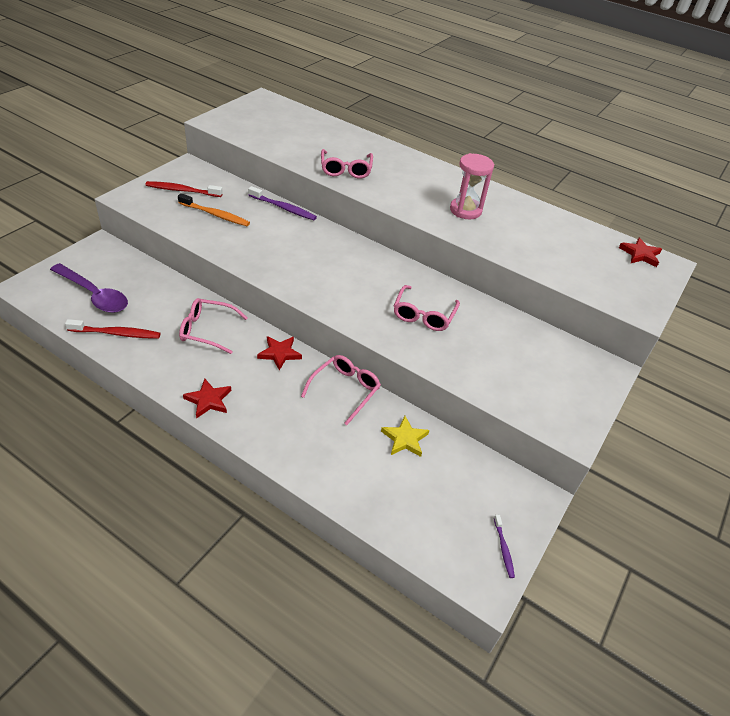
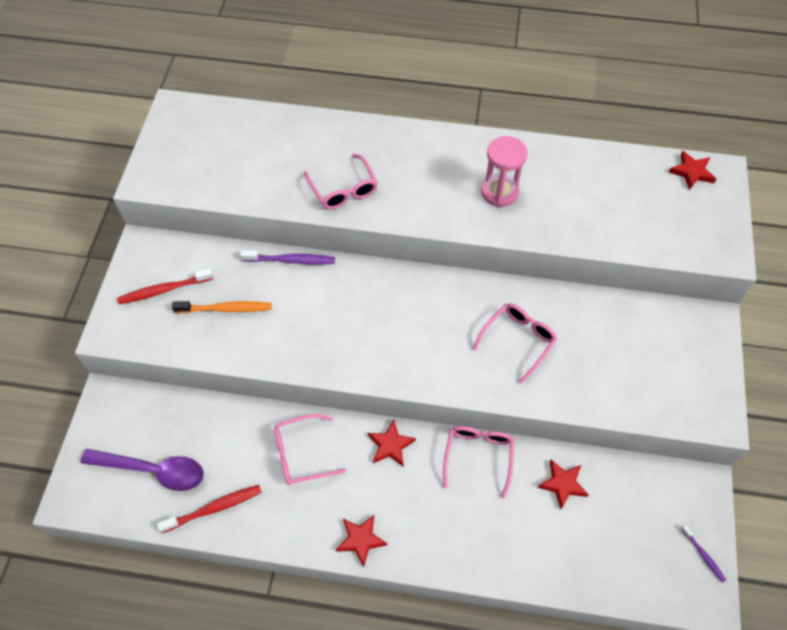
camera: 20 degrees left, 15 degrees up
(405, 439) = (563, 484): yellow star -> red star
(424, 315) = (518, 341): pink glasses -> pink glasses turned 135 degrees counterclockwise

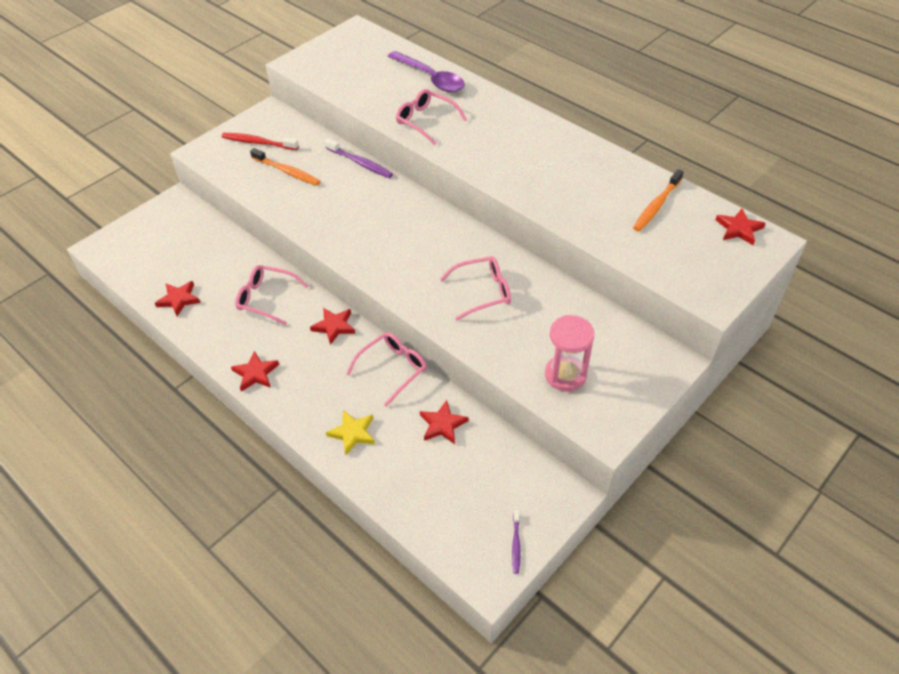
camera: 35 degrees right, 10 degrees down
(154, 470) = (163, 257): purple spoon -> purple spoon (431, 78)
(214, 508) = (179, 299): red toothbrush -> red star
(343, 189) = (426, 121): pink glasses -> pink glasses turned 120 degrees clockwise
(497, 542) = (352, 433): none -> yellow star
(499, 192) = (547, 172): pink hourglass -> pink hourglass (565, 375)
(614, 181) = (656, 205): none -> orange toothbrush

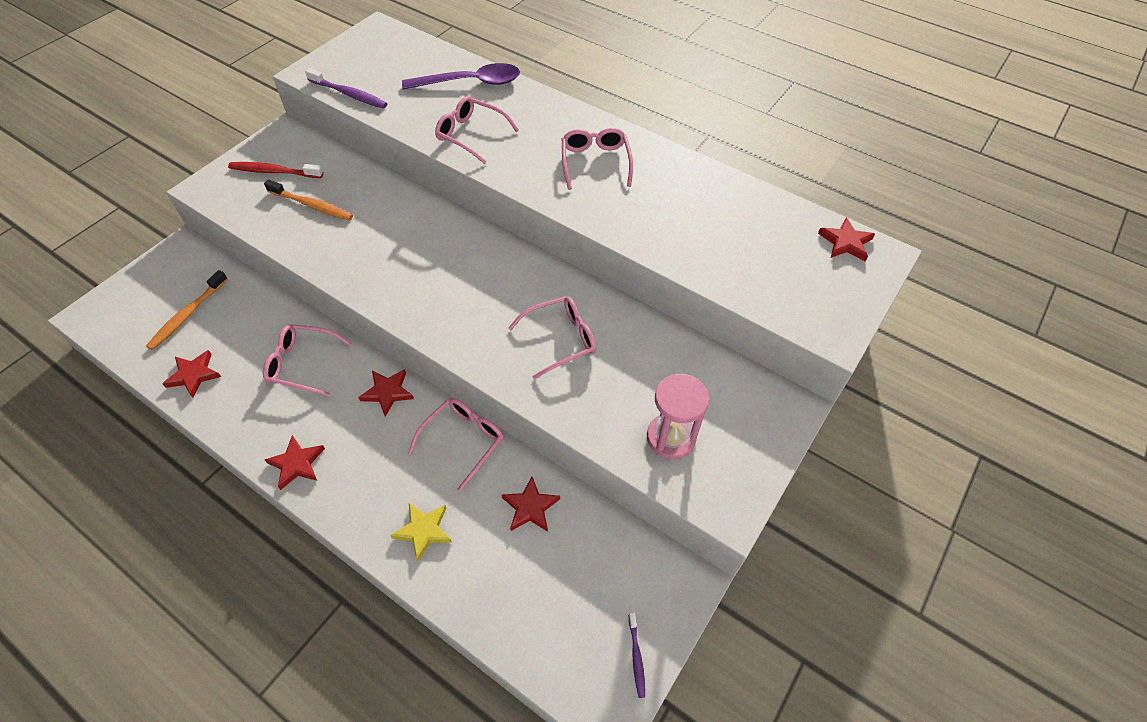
camera: 10 degrees left, 5 degrees up
(360, 163) = (398, 189): purple toothbrush -> purple toothbrush (349, 94)
(431, 78) = (471, 83): purple spoon -> purple spoon turned 45 degrees counterclockwise
(529, 150) = (595, 163): none -> pink glasses
(656, 205) = (749, 221): orange toothbrush -> orange toothbrush (187, 315)

